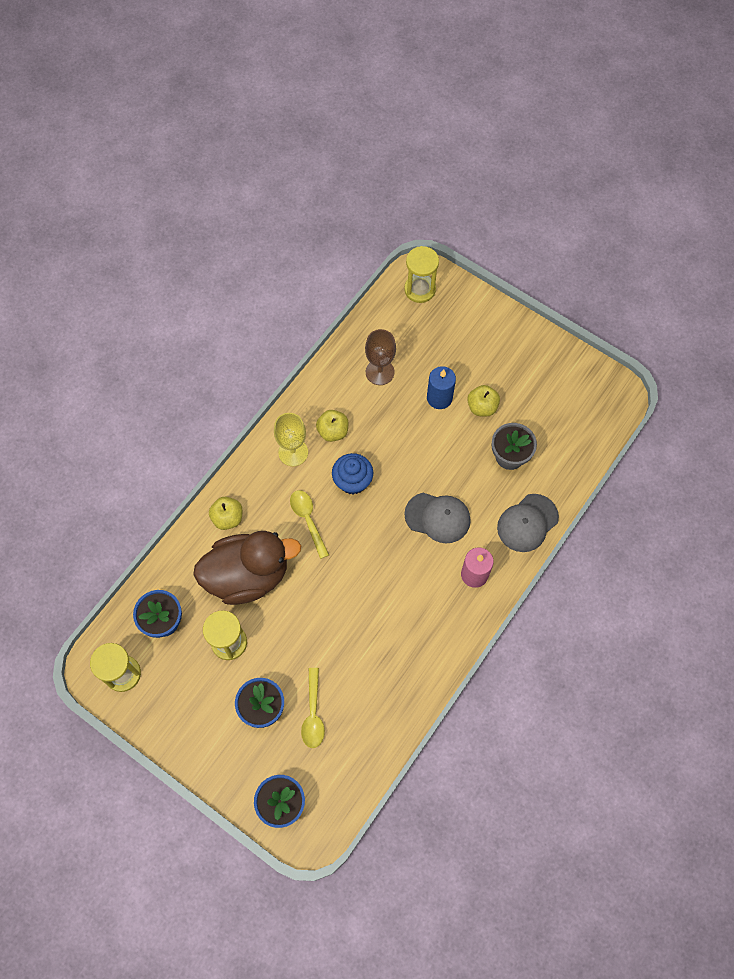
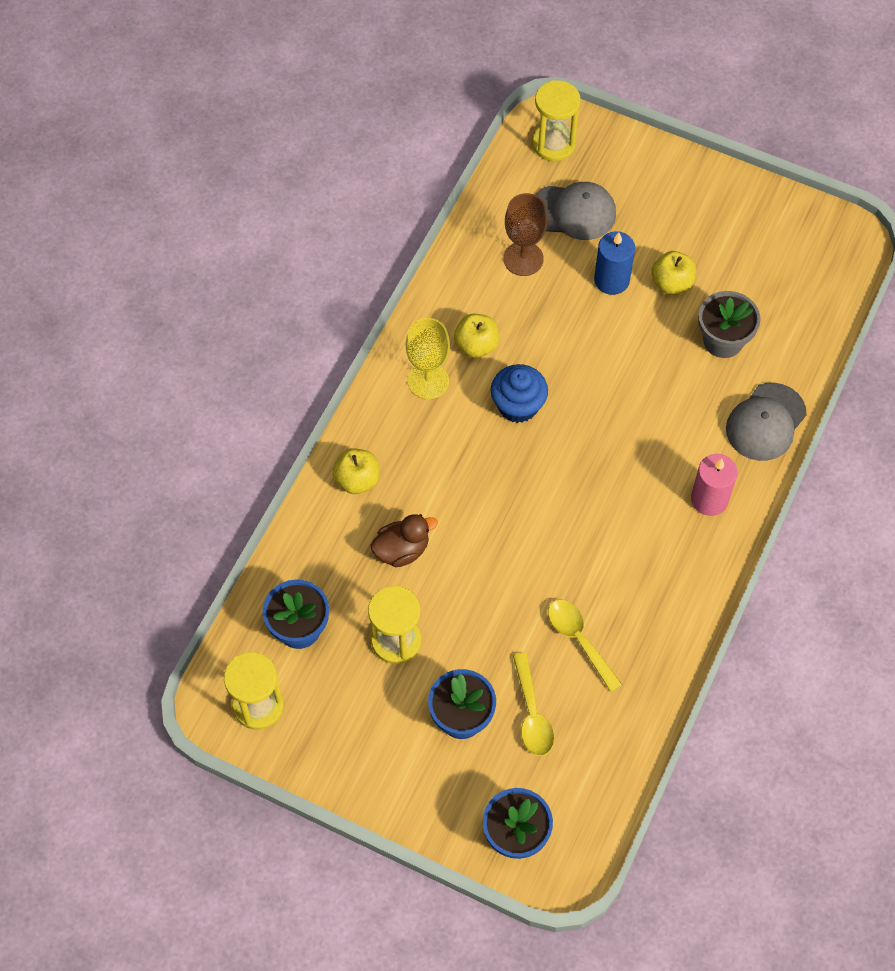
camera: 10 degrees left, 5 degrees down
(247, 575) = (402, 550): brown duck -> brown duck, size x0.48
(308, 520) = (468, 465): yellow spoon -> yellow spoon (579, 640)
(437, 517) = (644, 434): grey cap -> grey cap (573, 212)

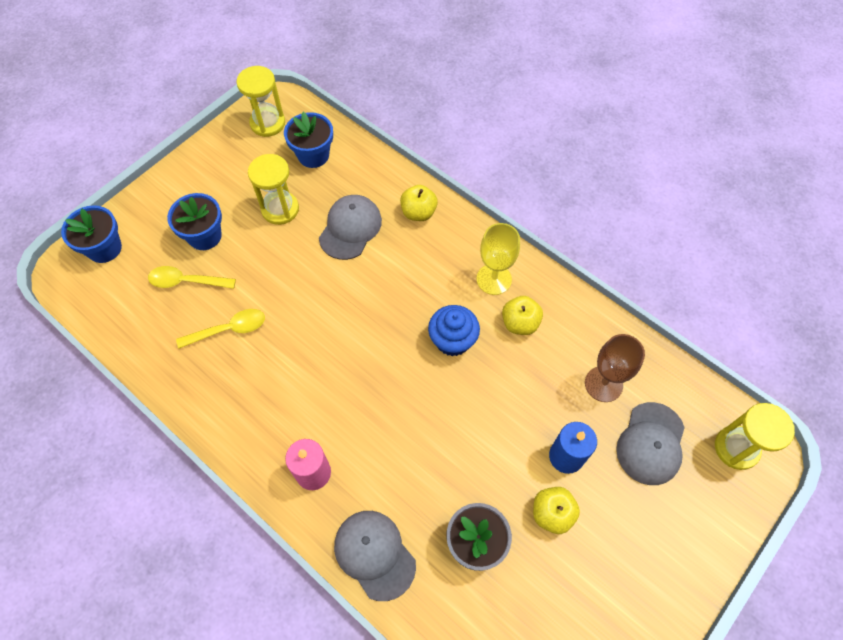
camera: 105 degrees right, 0 degrees up
(402, 550) = (350, 228): brown duck -> grey cap

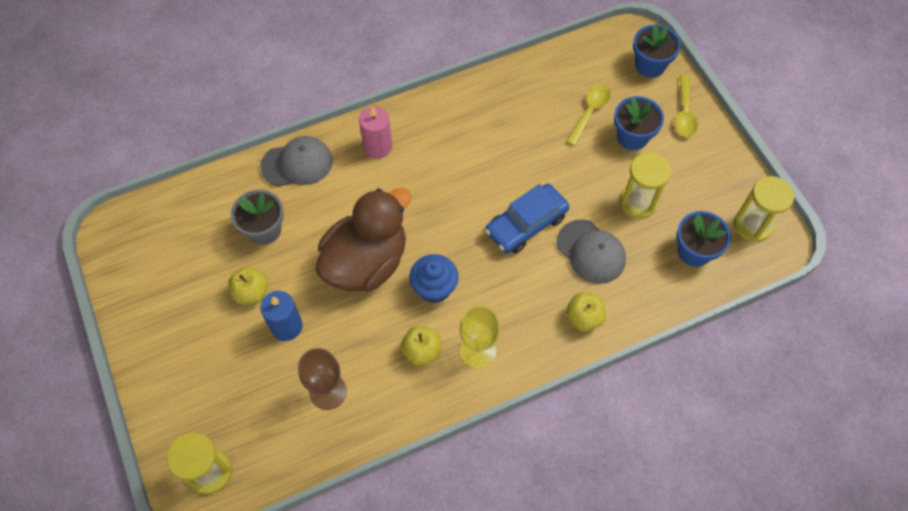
camera: 115 degrees right, 0 degrees up
(229, 329) = (528, 128): yellow spoon -> yellow spoon (684, 112)
(345, 289) = (526, 224): none -> blue car
(458, 414) = (366, 262): none -> brown duck
(651, 443) = (256, 400): grey cap -> none

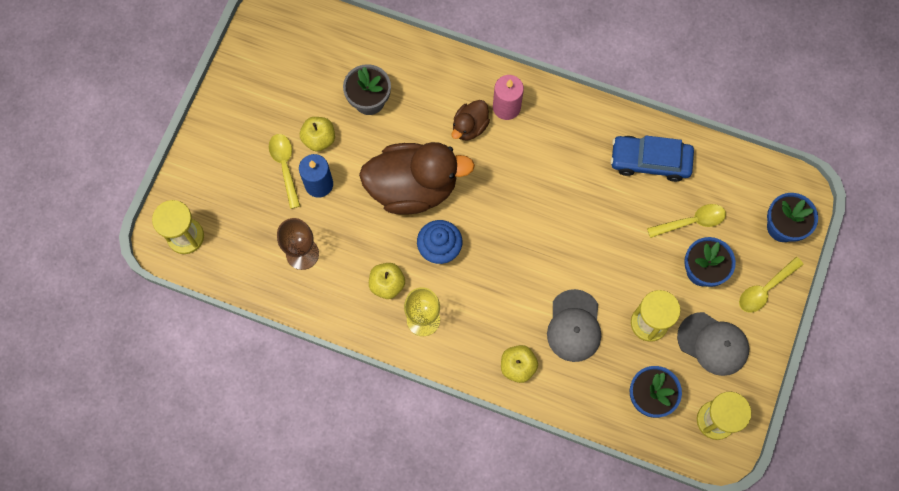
camera: 45 degrees right, 10 degrees up
(243, 338) = (285, 166): none -> yellow spoon
(297, 164) = (438, 69): grey cap -> grey cap (713, 344)
(364, 183) = (469, 127): none -> brown duck
(526, 224) = (550, 263): blue car -> blue car (650, 161)

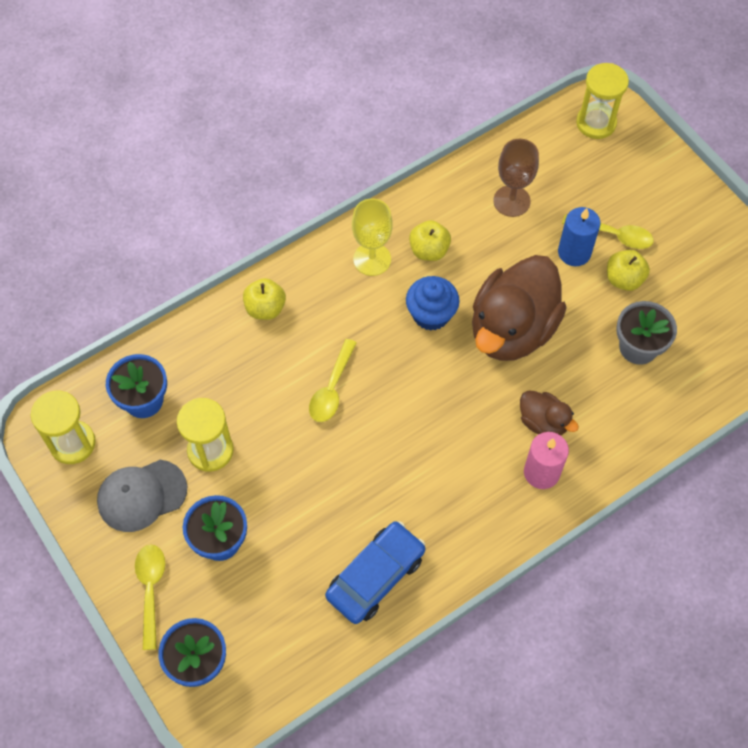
camera: 125 degrees right, 10 degrees down
(469, 127) = (543, 422): brown duck -> brown duck turned 150 degrees clockwise
(574, 326) = (263, 381): grey cap -> none
(691, 221) = (278, 569): yellow spoon -> yellow spoon (332, 388)

